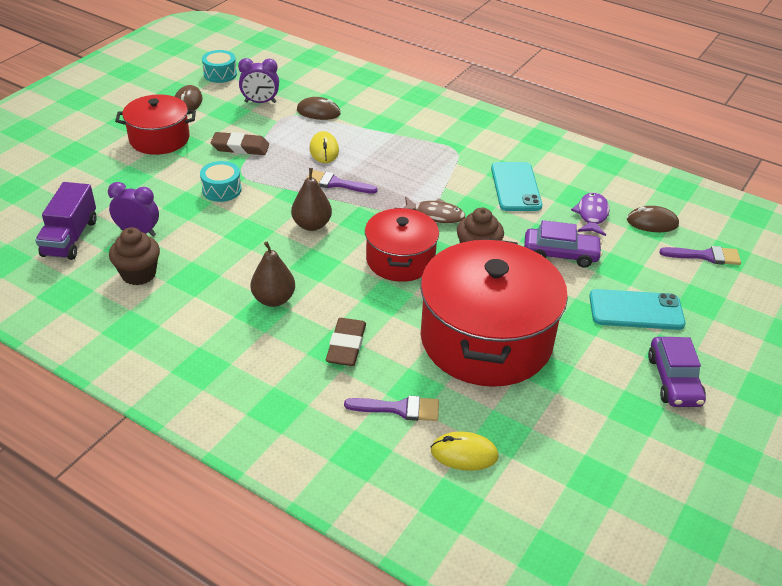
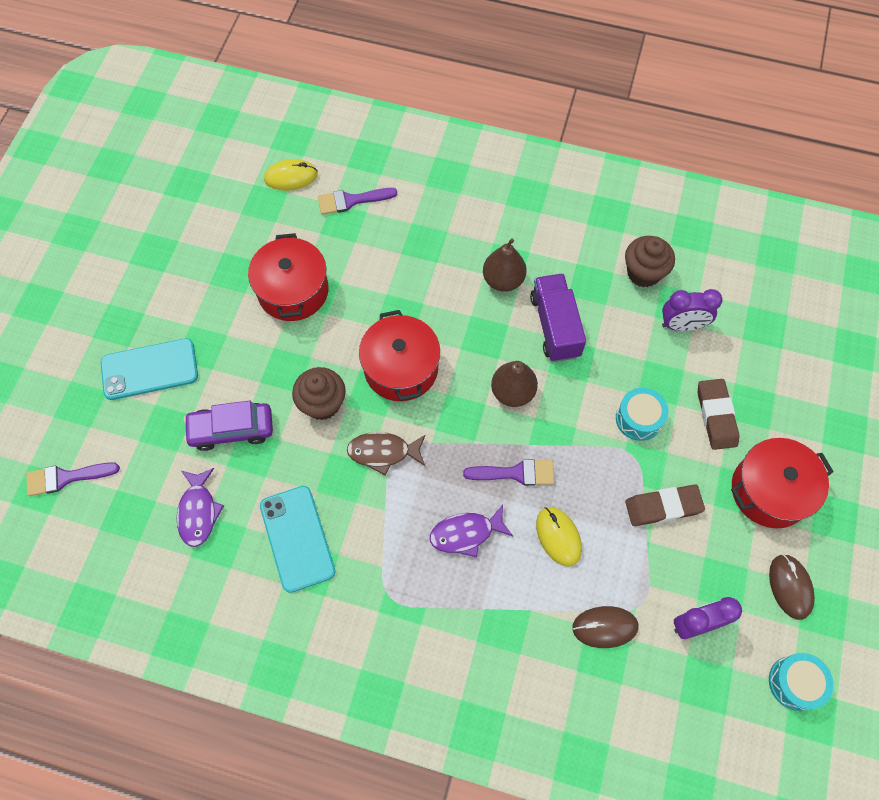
camera: 165 degrees right, 25 degrees up
(70, 238) = (741, 298): purple truck -> purple truck (555, 326)
(346, 345) = (416, 248): brown eraser -> brown eraser (716, 416)
(389, 164) = (466, 533): none -> purple fish
(486, 339) = (293, 290): red pot -> red pot, size x0.57
(652, 222) = (124, 521): brown mouse -> none
(674, 380) = (118, 293): purple car -> none

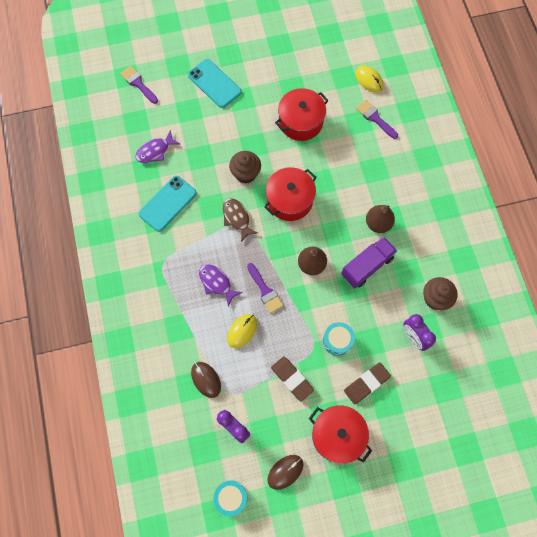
camera: 60 degrees right, 5 degrees up
(231, 430) = (205, 140): purple car -> none

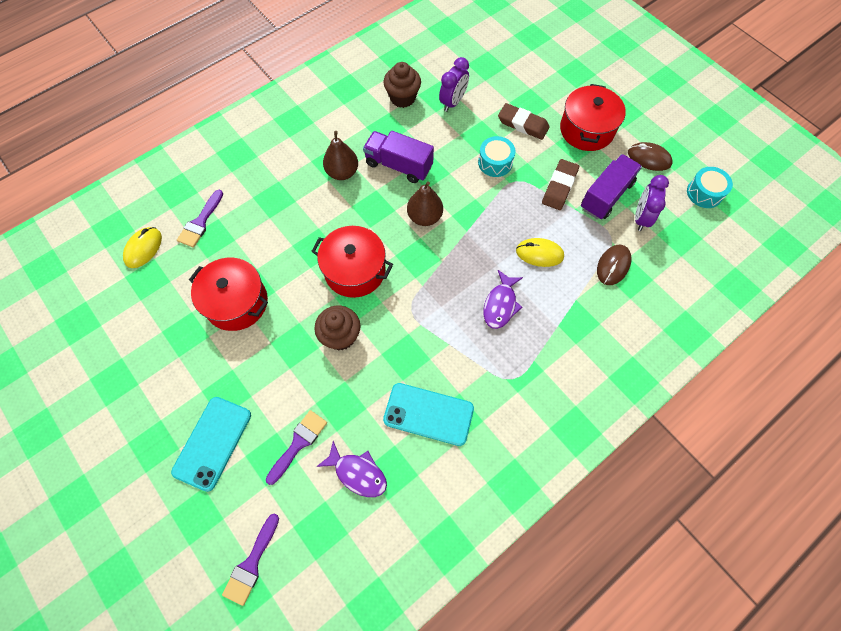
camera: 115 degrees left, 5 degrees down
(237, 218) = (407, 319): brown fish -> none
(265, 291) = (481, 250): purple brush -> purple brush (299, 443)
(267, 412) = (606, 195): none -> purple truck

